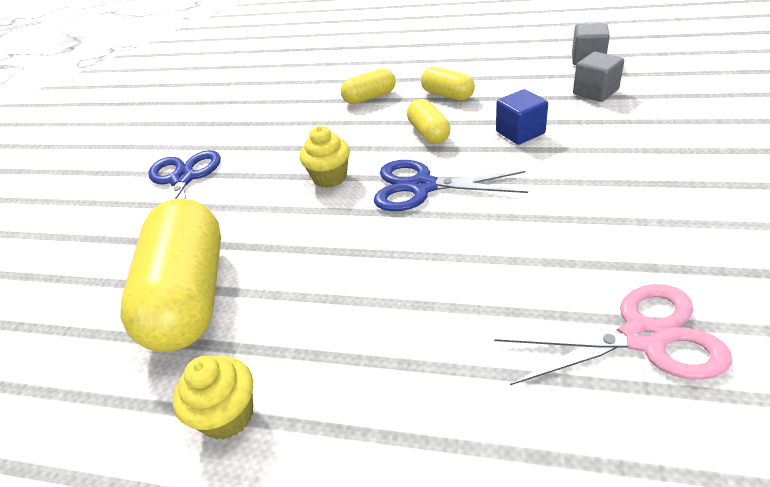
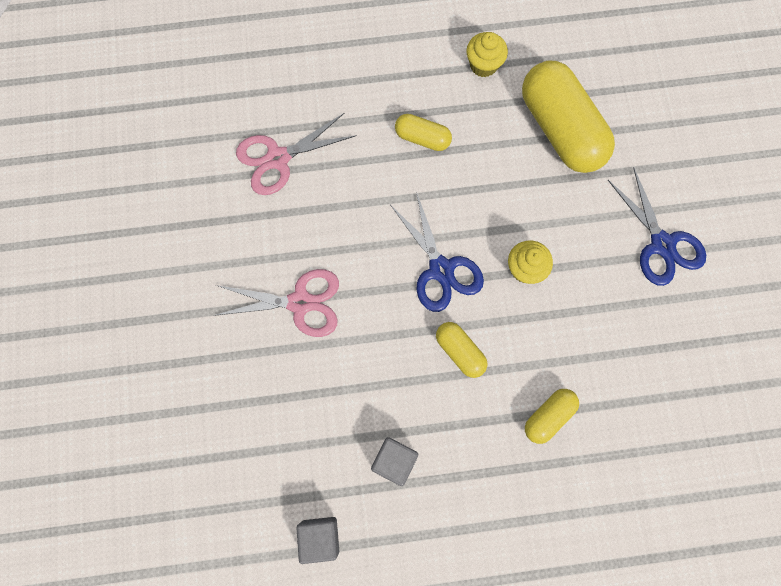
camera: 155 degrees right, 35 degrees up
(422, 187) = (441, 269): blue scissors -> blue scissors turned 75 degrees clockwise
(447, 95) = (462, 430): yellow capsule -> yellow capsule (422, 138)
(520, 132) = (374, 363): blue cube -> none
(595, 92) = (309, 453): grey cube -> grey cube (394, 460)
(603, 179) = (300, 303): none -> pink scissors

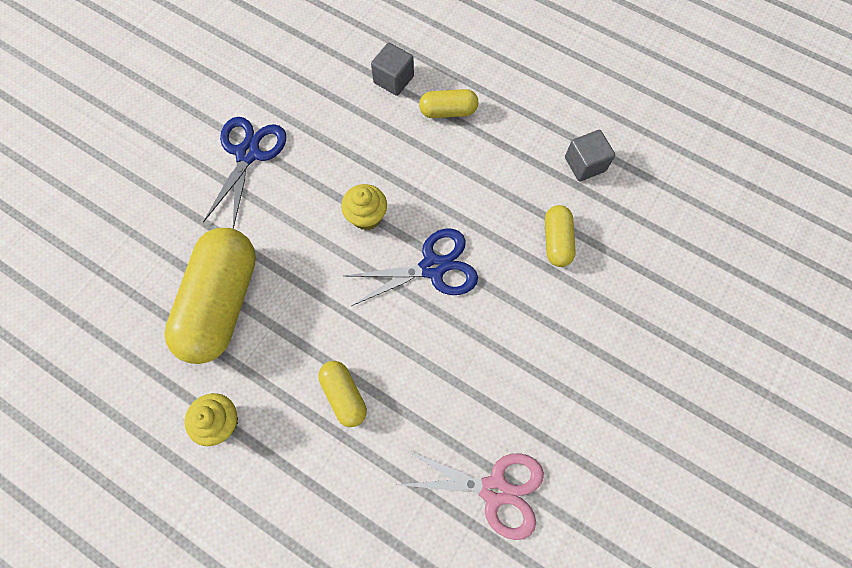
camera: 140 degrees left, 5 degrees down
(300, 303) = (573, 333): pink scissors -> none
(320, 537) = (677, 157): grey cube -> grey cube (393, 79)
(441, 269) = (433, 267): blue scissors -> blue scissors turned 60 degrees clockwise
(459, 351) = (473, 197): yellow capsule -> yellow capsule (556, 241)

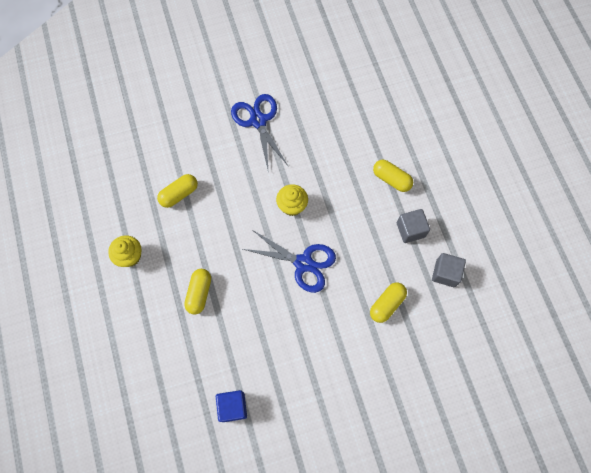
camera: 40 degrees right, 0 degrees up
(222, 302) = (179, 194): yellow capsule -> yellow capsule, size x0.49
(248, 154) = (258, 121): blue scissors -> blue scissors turned 75 degrees counterclockwise
(393, 79) = (376, 136): grey cube -> grey cube (410, 230)
(494, 490) = (232, 407): pink scissors -> blue cube

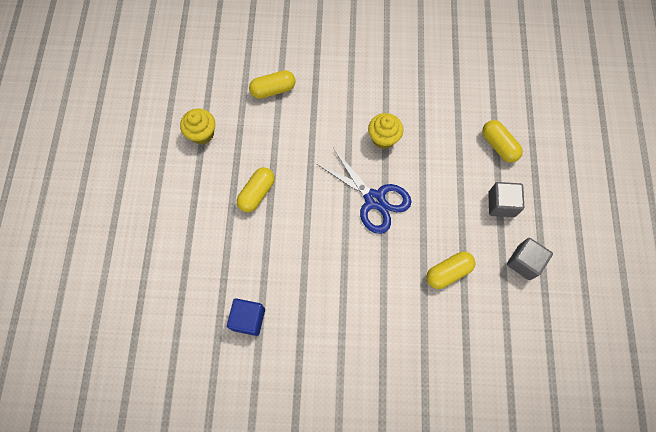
camera: 20 degrees right, 0 degrees up
(258, 121) = (379, 44): blue scissors -> none

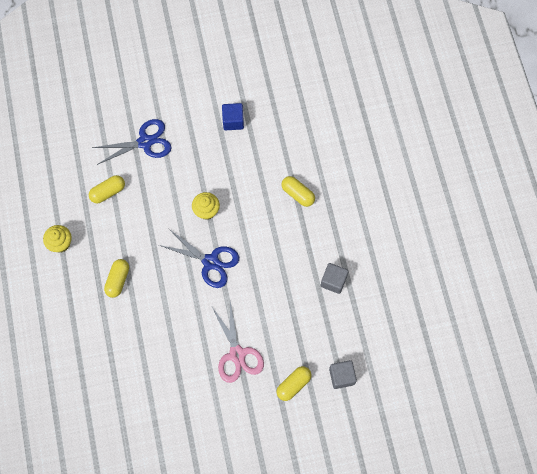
camera: 15 degrees left, 0 degrees up
(248, 319) = (137, 377): blue cube -> blue cube (233, 121)
(330, 45) = (145, 142): none -> blue scissors
(381, 323) = (237, 354): none -> pink scissors
(448, 272) = (278, 303): yellow capsule -> yellow capsule (293, 385)
(501, 204) = (308, 240): grey cube -> grey cube (341, 376)

